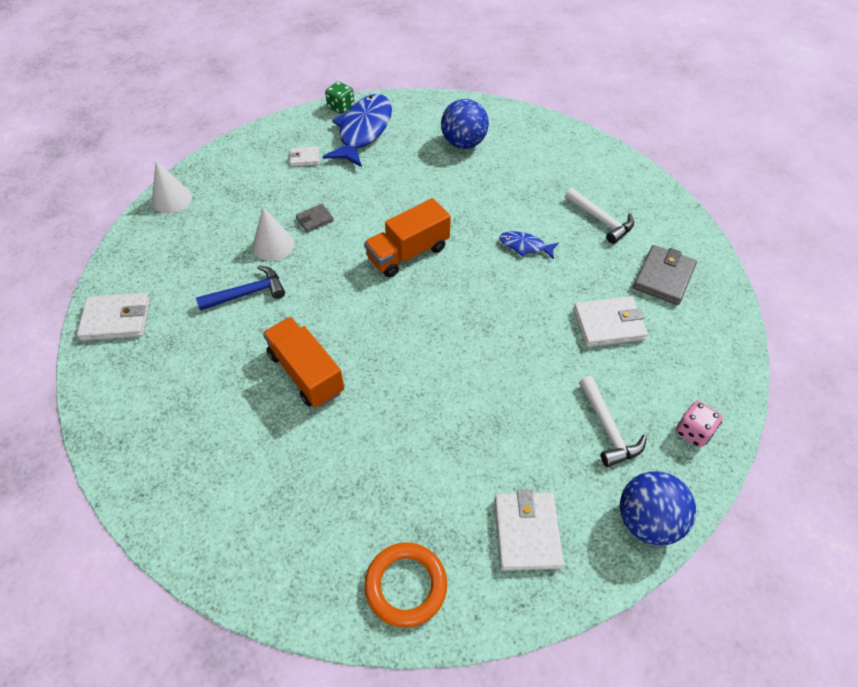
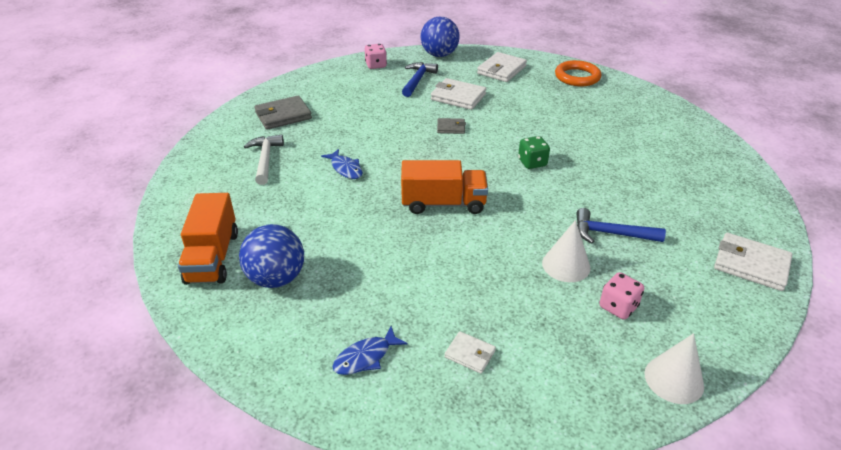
camera: 145 degrees left, 15 degrees down
(221, 230) = (618, 307): none -> pink dice
(306, 373) = (585, 165): orange truck -> orange truck (213, 257)
(315, 219) = (507, 271): grey wallet -> grey wallet (451, 128)
(341, 107) = (359, 418): green dice -> green dice (532, 163)
(363, 131) = (365, 357): blue fish -> blue fish, size x0.48
(607, 428) = (417, 80): white hammer -> blue hammer
(608, 324) = (354, 111): white wallet -> white wallet (458, 97)

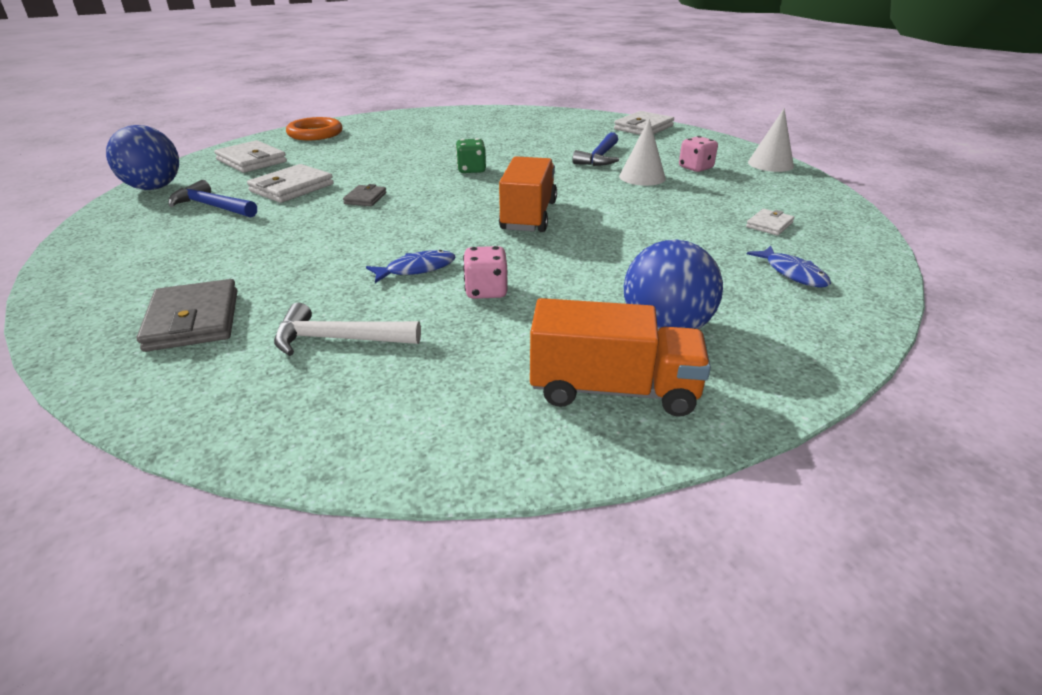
camera: 80 degrees left, 5 degrees down
(376, 65) = (117, 231): pink dice -> pink dice (486, 291)

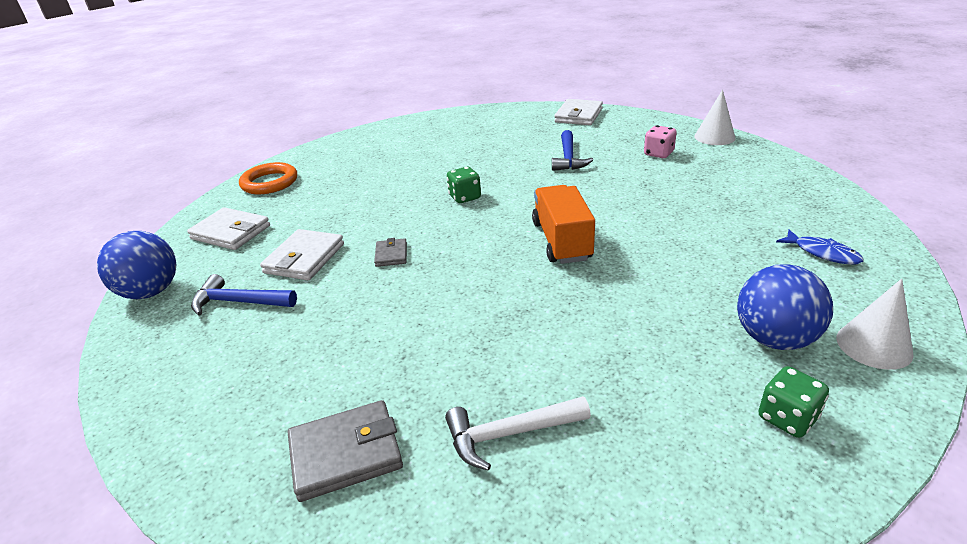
camera: 15 degrees left, 0 degrees up
(193, 320) = (346, 453): grey wallet -> grey wallet turned 75 degrees counterclockwise
(417, 269) = (512, 329): blue fish -> none
(486, 291) = (595, 338): pink dice -> none
(613, 390) = (787, 418): orange truck -> green dice
(642, 177) = (623, 173): white cone -> white cone (874, 345)
(769, 225) = (765, 205): white wallet -> none

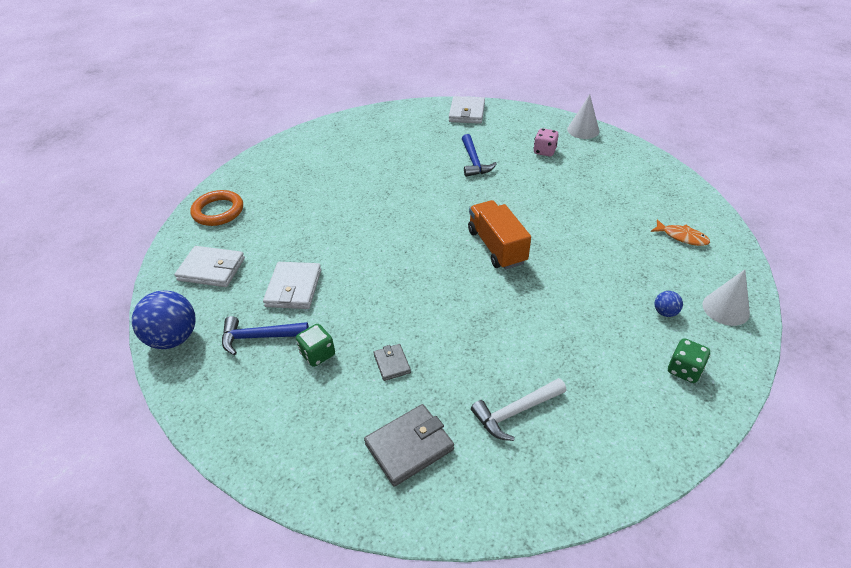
camera: 15 degrees left, 10 degrees up
(391, 255) = (366, 276): grey wallet -> grey wallet (392, 363)
(465, 197) = (403, 211): green dice -> green dice (317, 354)
(774, 339) = (665, 312): blue ball -> blue ball, size x0.46
(822, 253) = (682, 237): blue fish -> orange fish

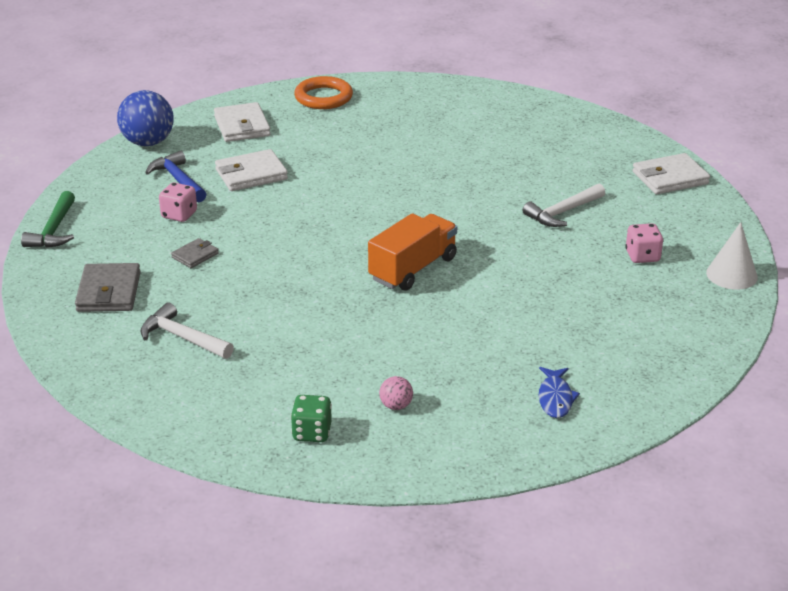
camera: 60 degrees right, 10 degrees down
(264, 461) = (54, 230): none -> green hammer
(317, 354) = (179, 215): green dice -> pink dice
(409, 446) = (109, 292): grey wallet -> grey wallet turned 60 degrees clockwise
(474, 161) = (563, 212): blue hammer -> white hammer
(665, 312) = (396, 406): blue ball -> pink ball
(682, 237) = (555, 398): orange fish -> blue fish
(725, 308) = (439, 451): white cone -> none

